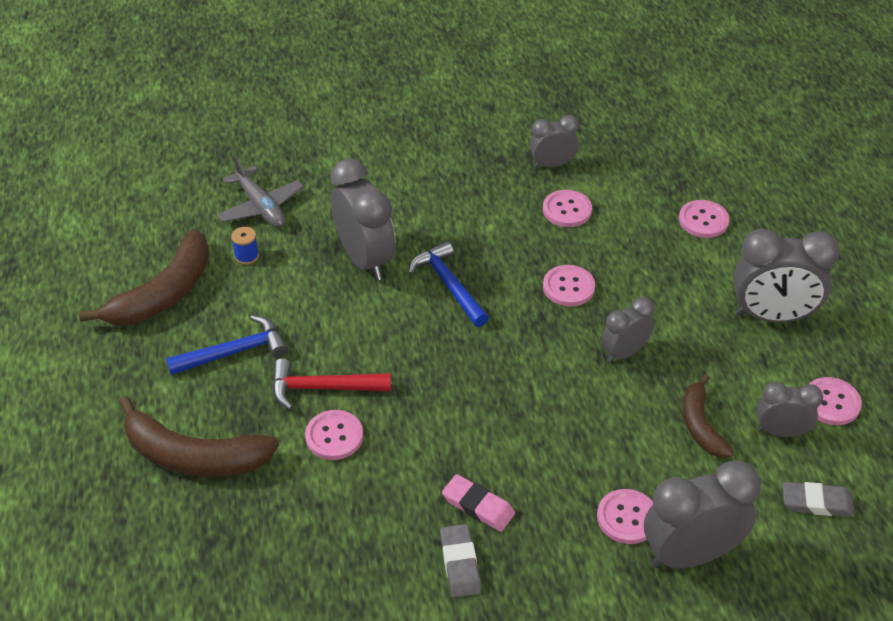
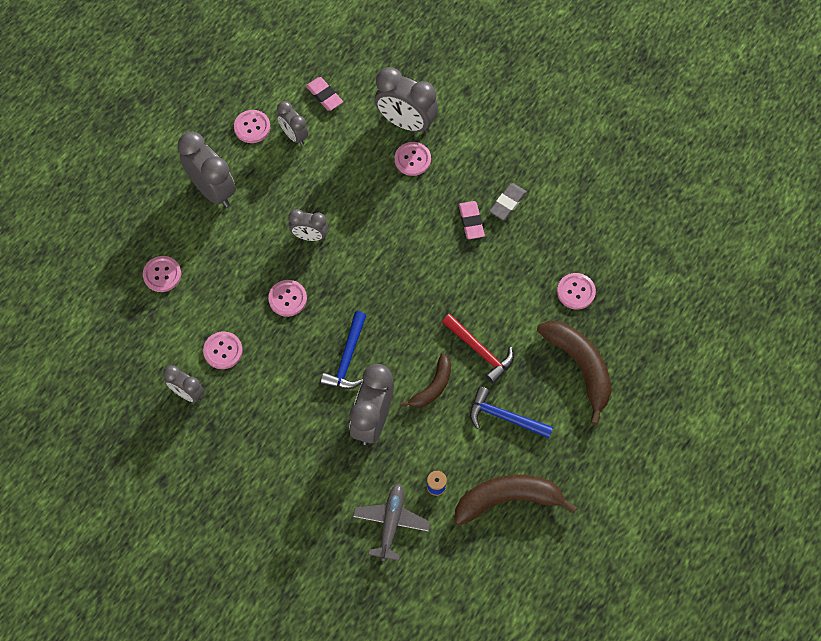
camera: 135 degrees left, 20 degrees up
(334, 436) = (501, 317): pink button -> pink button (576, 292)
(700, 425) = (325, 169): brown banana -> brown banana (432, 387)
(816, 502) = (324, 95): grey eraser -> pink eraser

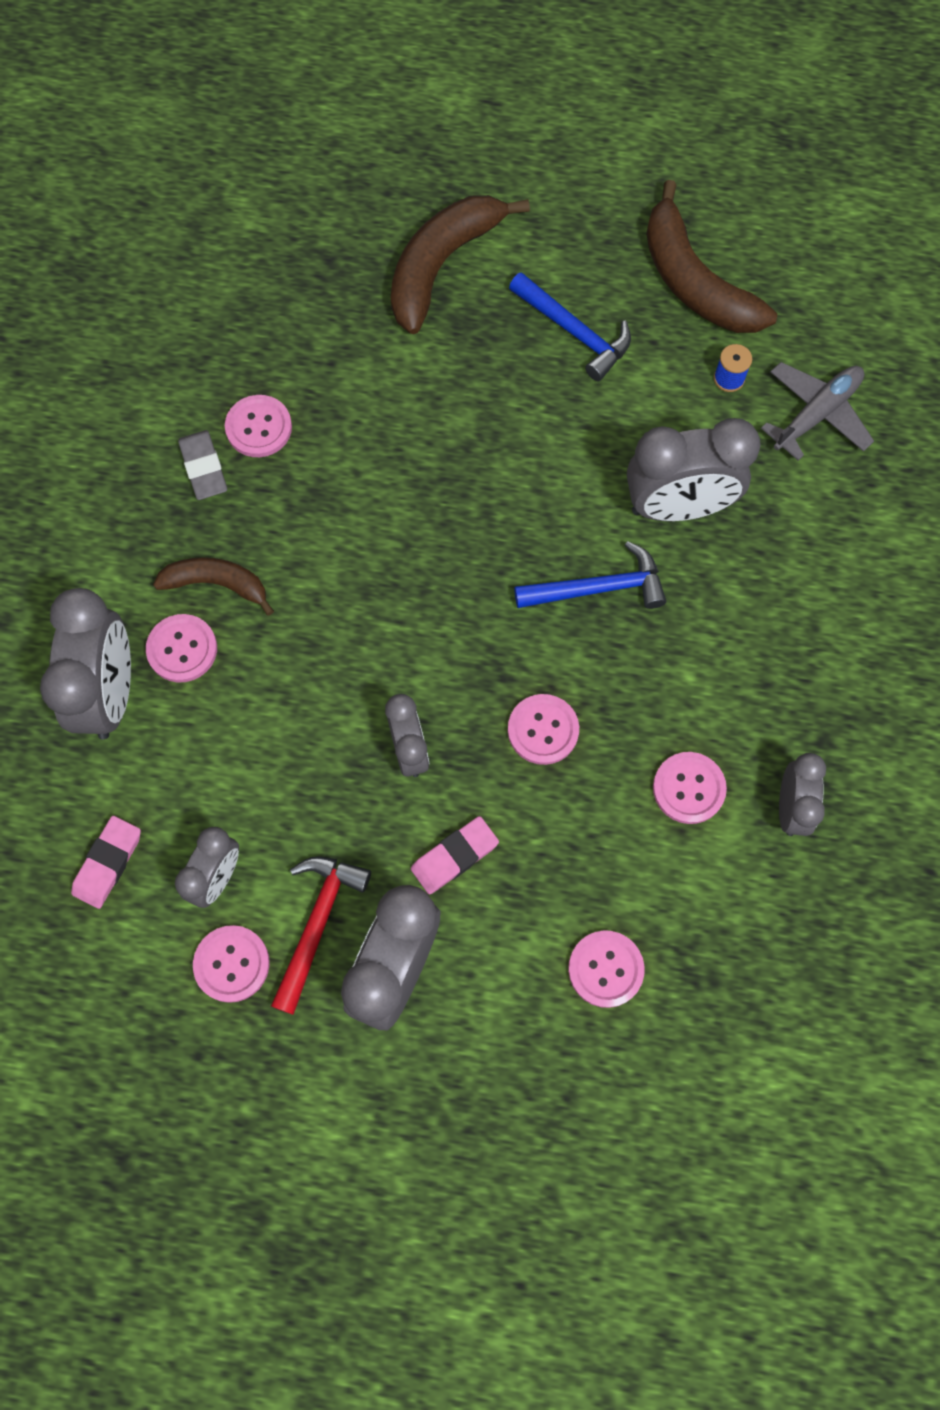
camera: 115 degrees left, 5 degrees up
(391, 522) = (816, 414): grey plane -> grey plane turned 150 degrees clockwise
(432, 387) = (579, 446): brown banana -> brown banana (217, 584)
(471, 221) = (263, 508): pink eraser -> pink eraser (454, 856)
(480, 351) = (485, 405): red hammer -> red hammer (317, 924)
(505, 417) = (574, 332): blue hammer -> blue hammer turned 45 degrees counterclockwise
(507, 203) = (203, 468): grey eraser -> grey eraser turned 60 degrees clockwise
(576, 292) = (319, 314): pink button -> pink button (259, 427)

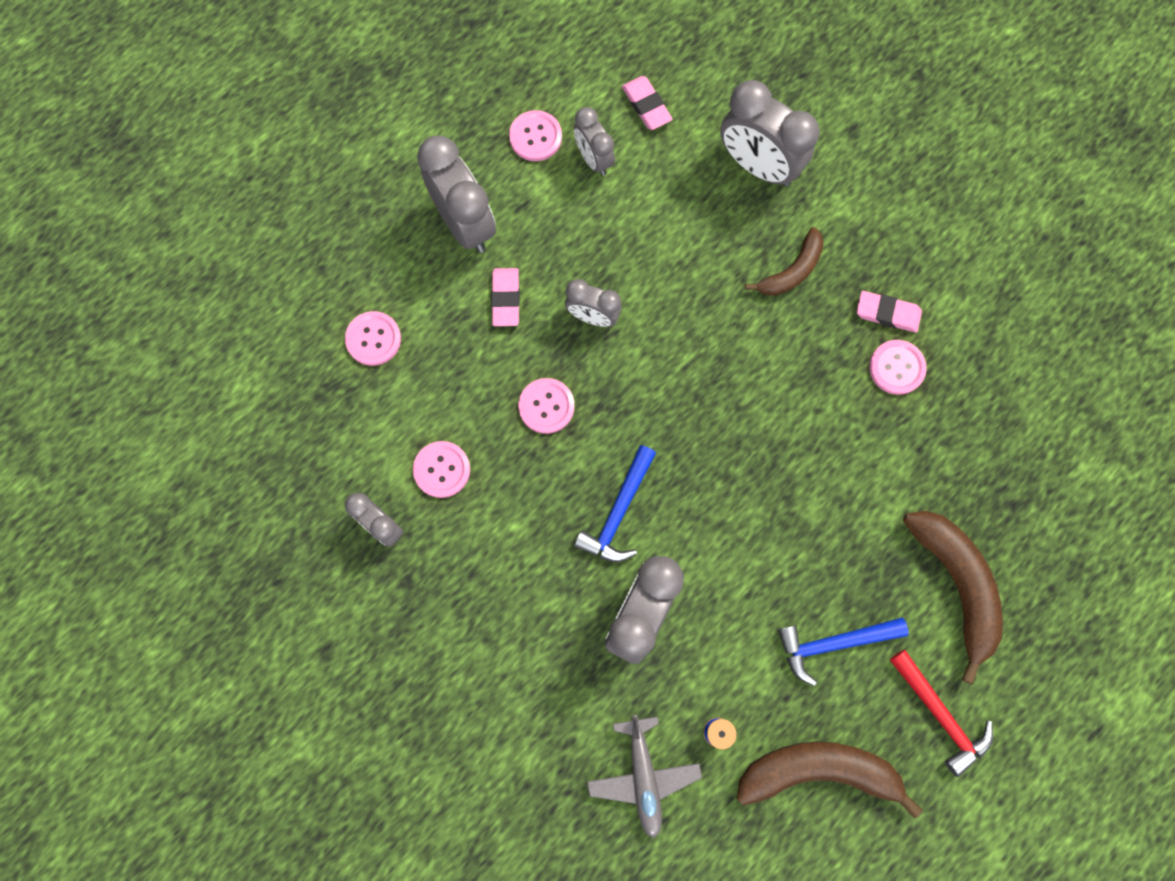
camera: 125 degrees right, 5 degrees up
(182, 649) = (759, 223): pink button -> none
(203, 468) = (887, 313): grey eraser -> pink eraser
(317, 924) = (524, 196): red hammer -> red hammer (940, 714)

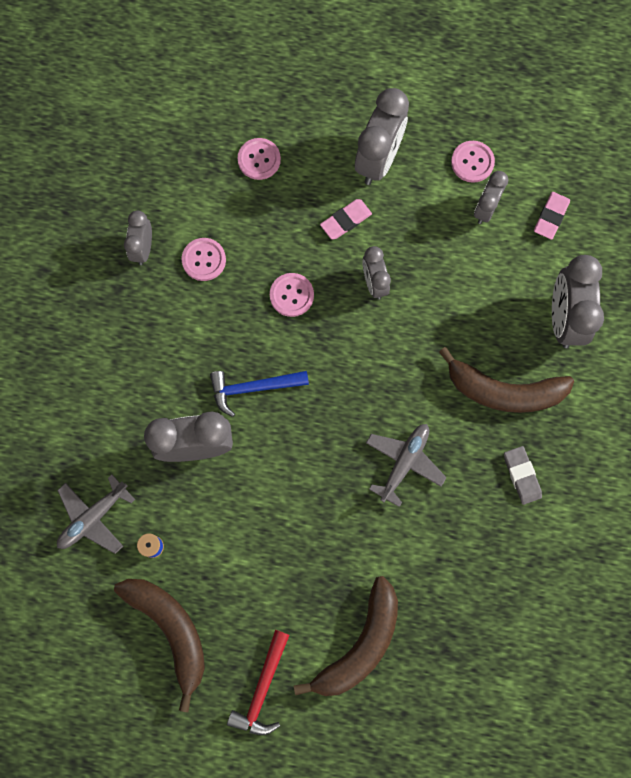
camera: 55 degrees right, 0 degrees up
(791, 271) = (504, 391): brown banana -> brown banana, size x1.67
(799, 415) = (404, 462): none -> grey plane
(833, 643) = (262, 586): blue hammer -> none
(887, 313) = (521, 475): pink eraser -> grey eraser
(896, 368) = (486, 507): pink button -> none

